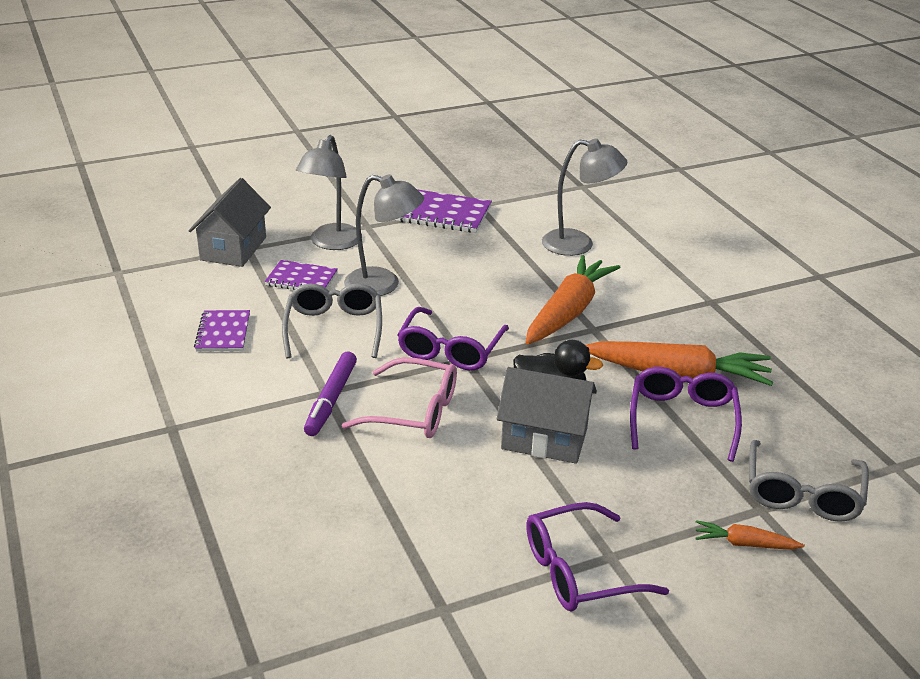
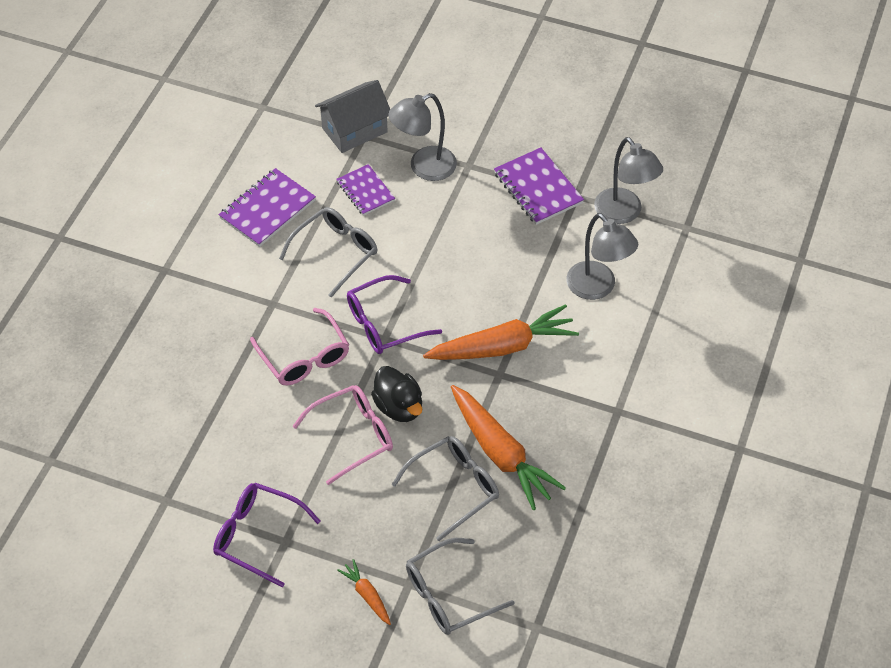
camera: 45 degrees right, 20 degrees up
(223, 333) = (267, 209): purple notebook -> purple notebook, size x1.51
(331, 400) = (269, 312): purple marker -> none
(383, 285) = (411, 233): grey lamp -> grey lamp (623, 213)
(544, 438) = (353, 436): grey house -> pink glasses
(682, 419) = (454, 488): purple glasses -> grey glasses

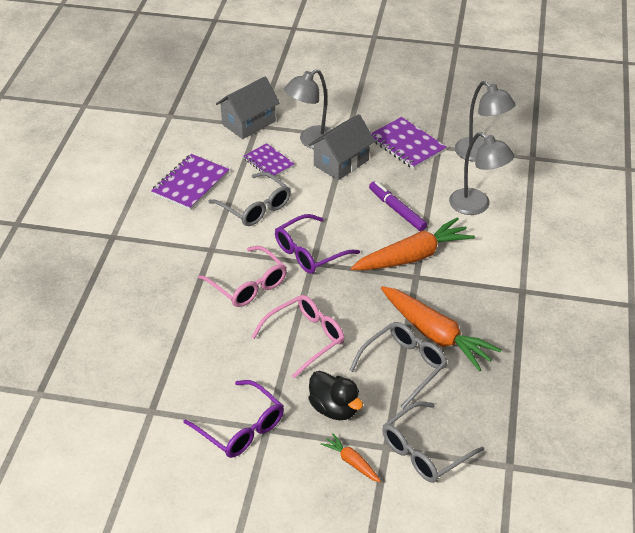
camera: 10 degrees left, 10 degrees down
(257, 536) = (241, 428): purple glasses -> purple glasses turned 150 degrees counterclockwise
(335, 253) = (255, 207): grey glasses -> grey glasses turned 105 degrees clockwise
(399, 407) = (339, 311): black duck -> black duck (334, 408)
(452, 203) = (341, 162): none -> grey house
(501, 280) = (397, 210): none -> purple marker

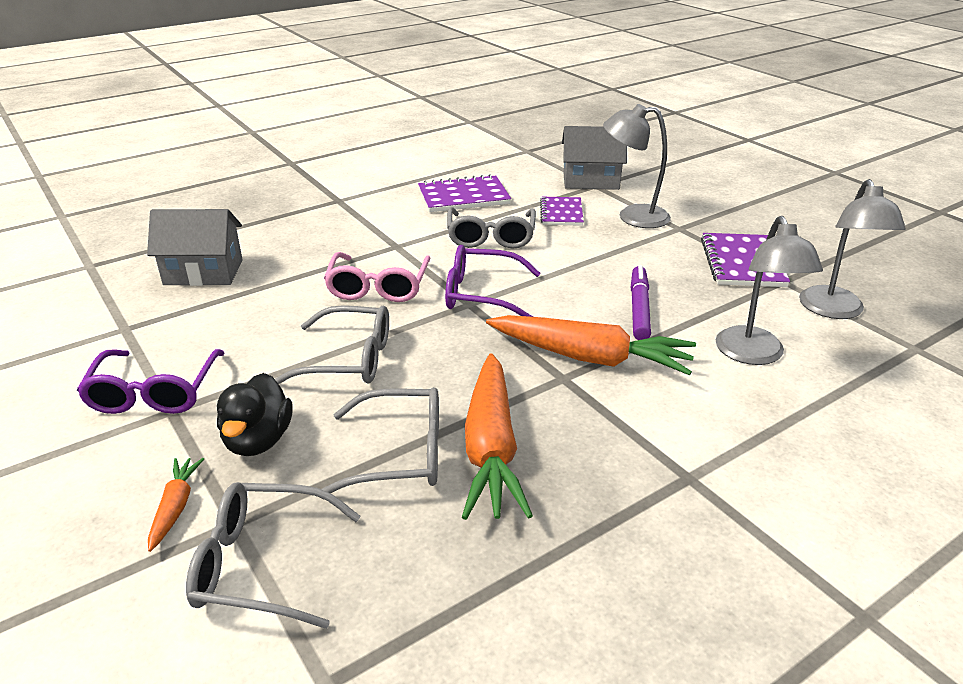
camera: 45 degrees right, 10 degrees down
(305, 338) = (349, 359): pink glasses -> grey glasses
(341, 162) = (638, 244): grey house -> grey house (203, 272)

